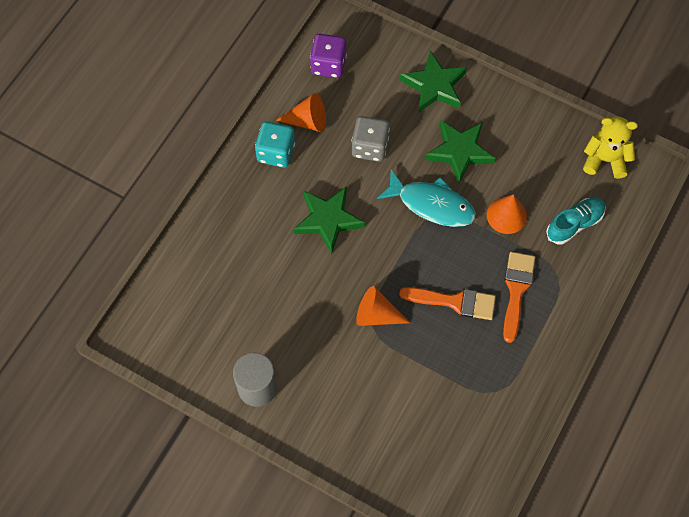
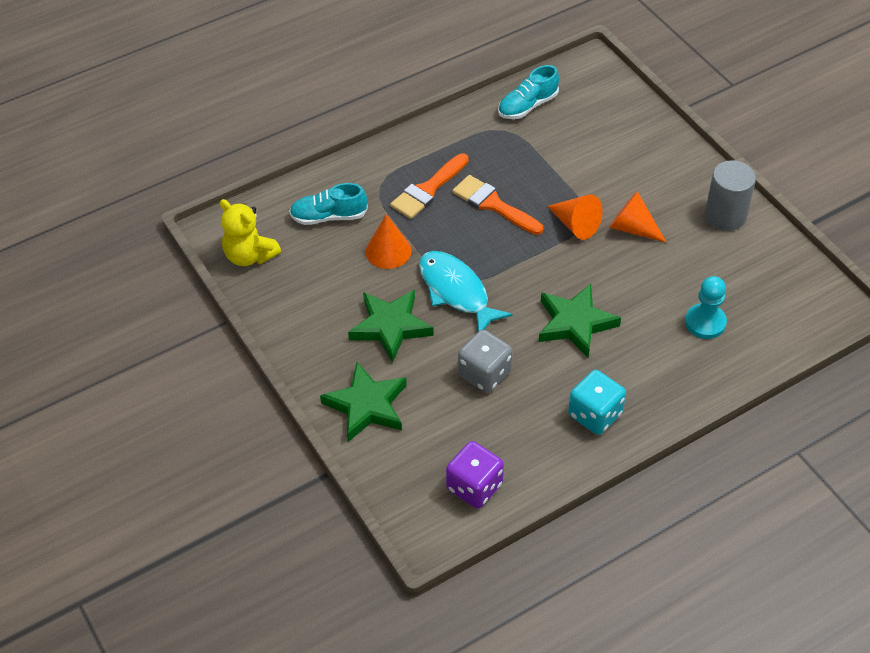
camera: 150 degrees left, 15 degrees down
(230, 269) = (705, 322): none -> turquoise pawn
(307, 121) = (538, 432): orange cone -> orange cone (632, 228)
(492, 433) = (527, 106): none -> turquoise shoe

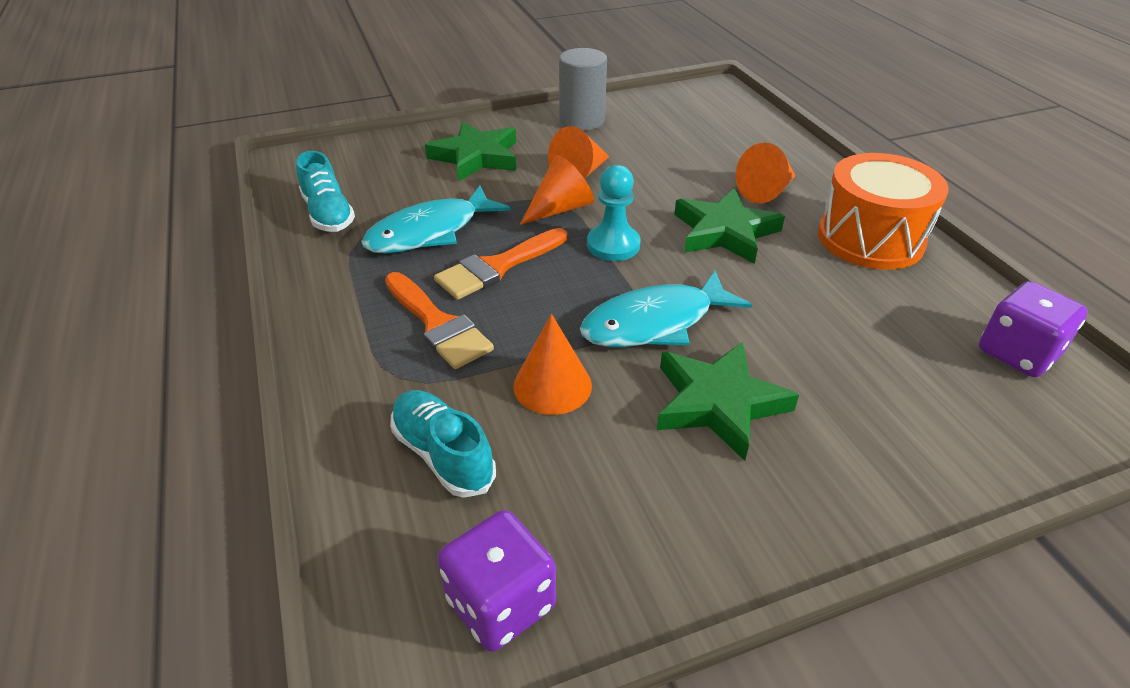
camera: 80 degrees left, 10 degrees down
(250, 256) = (500, 603): yellow teddy bear -> purple dice
(328, 216) = (443, 454): turquoise shoe -> turquoise shoe turned 135 degrees clockwise
(367, 405) = (889, 454): green star -> green star (476, 157)
(484, 374) = (811, 317): grey dice -> none
(522, 162) = (430, 232): none -> turquoise fish
(595, 414) = (870, 239): turquoise dice -> orange drum
(646, 348) = (766, 191): none -> orange cone
(705, 322) = (730, 153): turquoise pawn -> turquoise pawn (613, 245)

